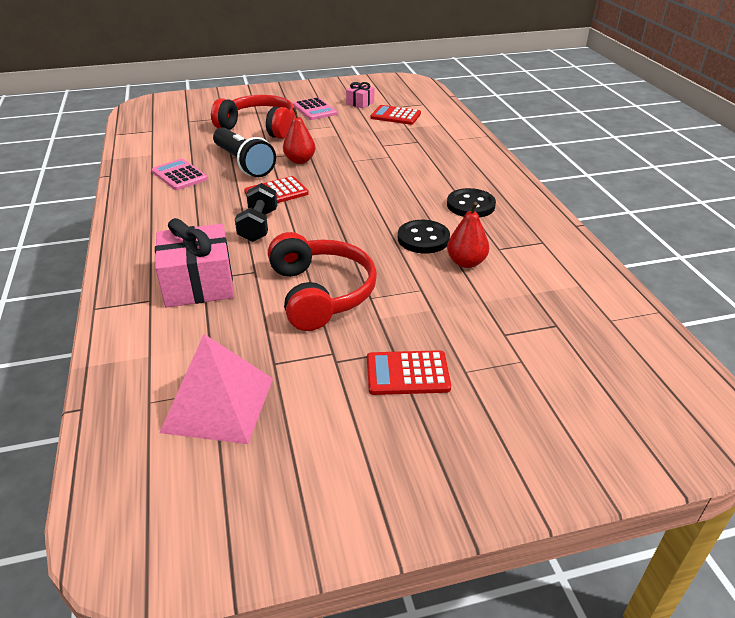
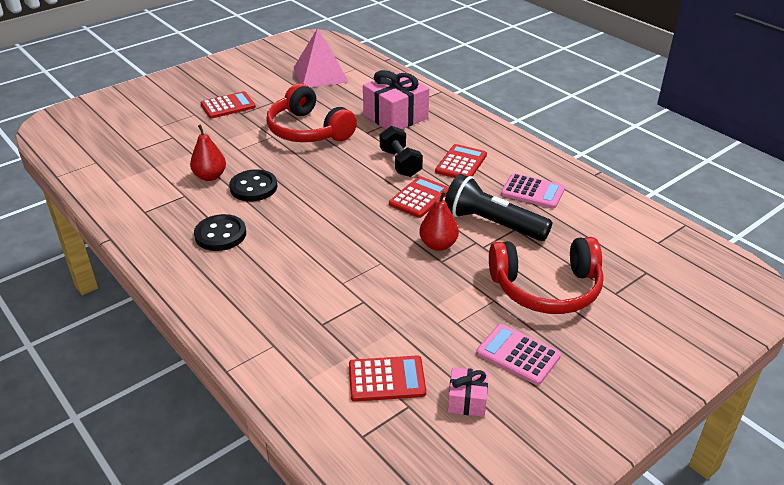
camera: 155 degrees right, 0 degrees up
(202, 211) = (461, 163): none -> red calculator

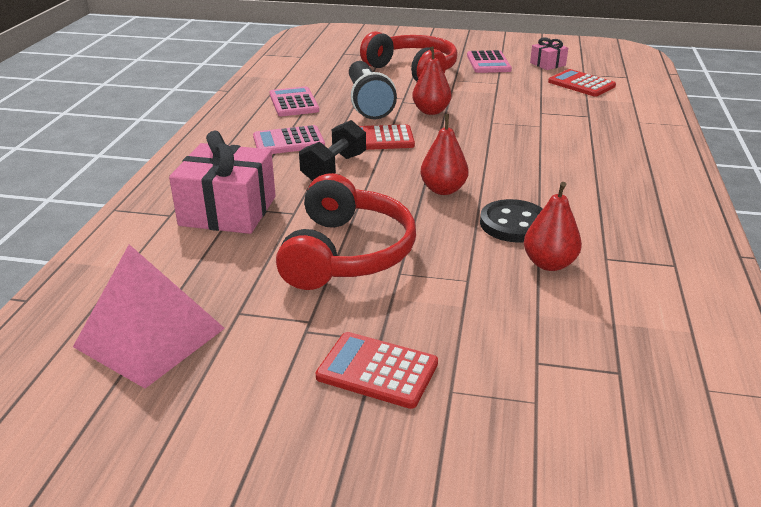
camera: 130 degrees left, 5 degrees down
(220, 235) = (605, 199): black button -> none
(320, 185) = (443, 190): none -> red pear
(461, 163) = (288, 141): red calculator -> pink calculator

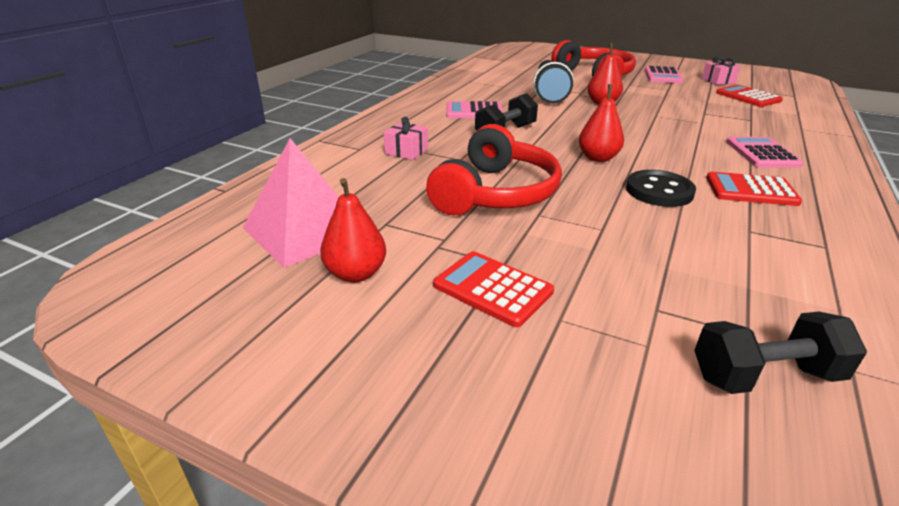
camera: 15 degrees right, 0 degrees up
(228, 211) = (406, 151): pink gift -> pink gift, size x0.50
(293, 103) = (487, 87): pink calculator -> pink calculator (762, 153)
(379, 139) = (551, 117): red calculator -> red calculator (751, 190)
(549, 264) = (688, 227): red pear -> red pear (356, 274)
(639, 411) = (765, 376): none -> black dumbbell

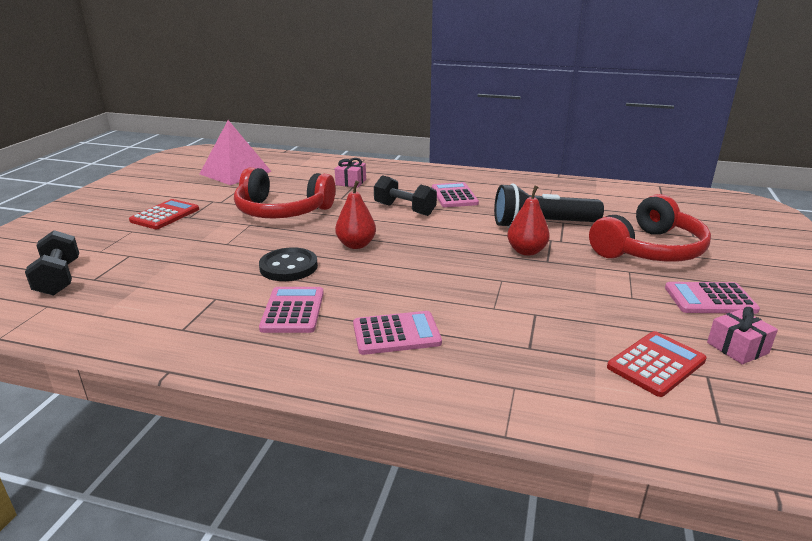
camera: 80 degrees right, 5 degrees down
(356, 274) = (189, 187): red pear -> none
(751, 190) = (293, 310): red calculator -> pink calculator

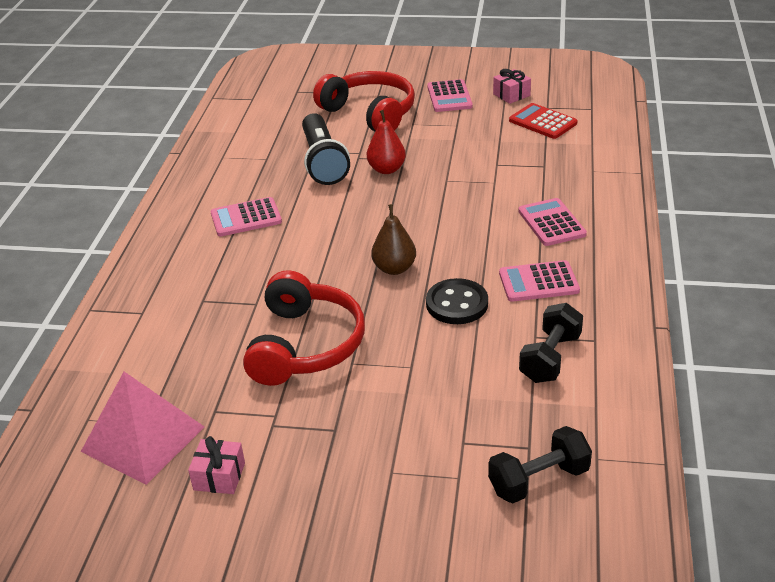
camera: 95 degrees left, 10 degrees up
(165, 215) = (332, 458): red calculator -> none
(351, 182) = (195, 305): pink gift -> pink gift (219, 476)
(356, 245) = (394, 268): red pear -> brown pear
(404, 209) = (291, 248): black dumbbell -> black dumbbell (550, 358)

